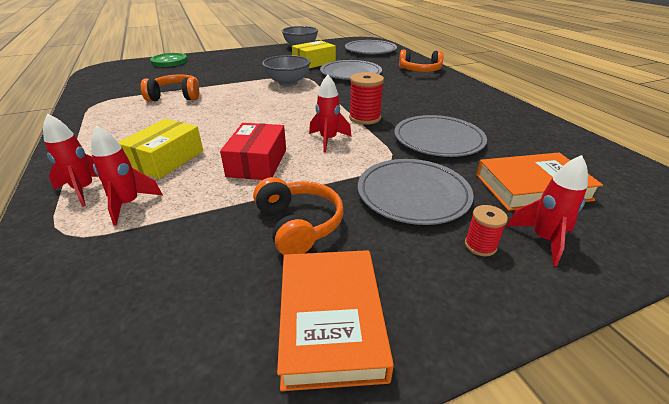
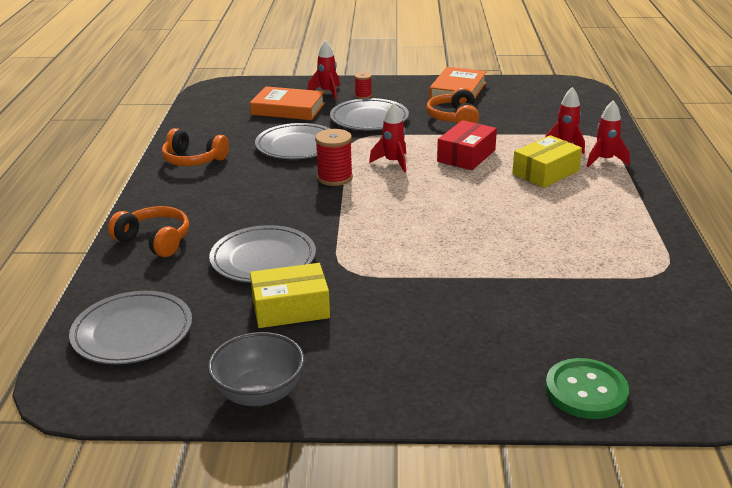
camera: 155 degrees left, 5 degrees down
(175, 96) = (551, 260): orange headphones -> orange headphones (193, 160)
(287, 83) = (377, 257): grey bowl -> none

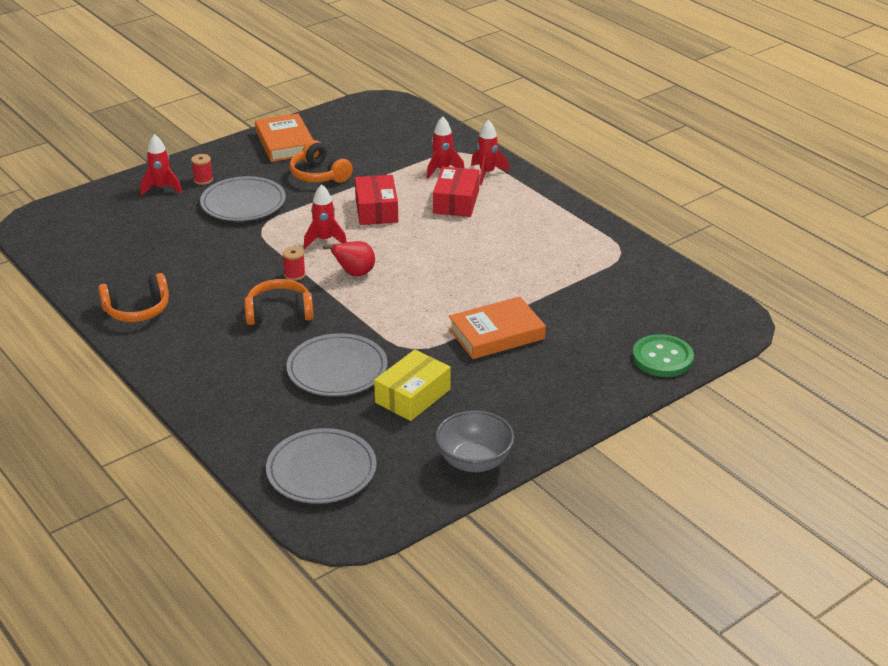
camera: 40 degrees left, 5 degrees up
(154, 241) = (223, 396): orange headphones -> orange headphones (279, 313)
(288, 109) = (149, 221): orange book -> orange book (496, 334)
(297, 145) = (215, 256): grey plate -> none
(335, 178) = (295, 275): red spool -> red spool, size x0.59
(382, 194) = (354, 274): none -> red pear
(545, 172) = (456, 202): yellow box -> red box

